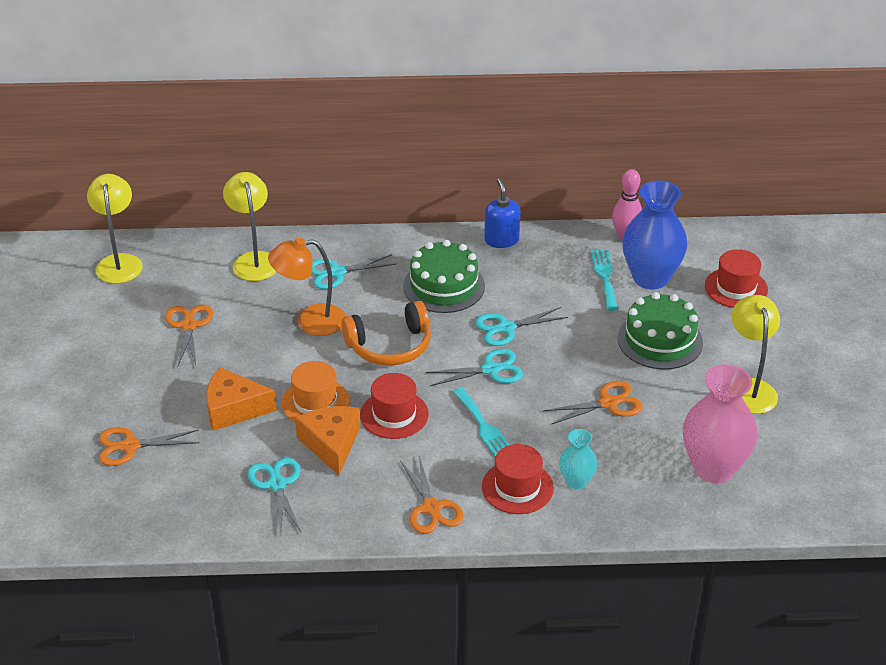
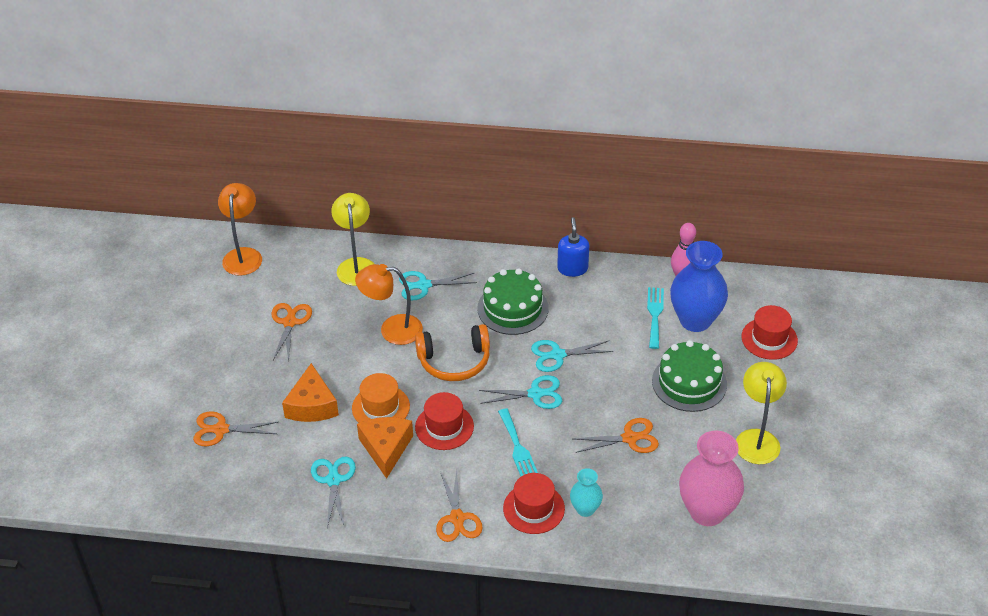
camera: 10 degrees right, 5 degrees up
(119, 262) = (243, 255): yellow lamp -> orange lamp
(234, 409) = (312, 405): orange cheese -> orange cheese turned 105 degrees counterclockwise

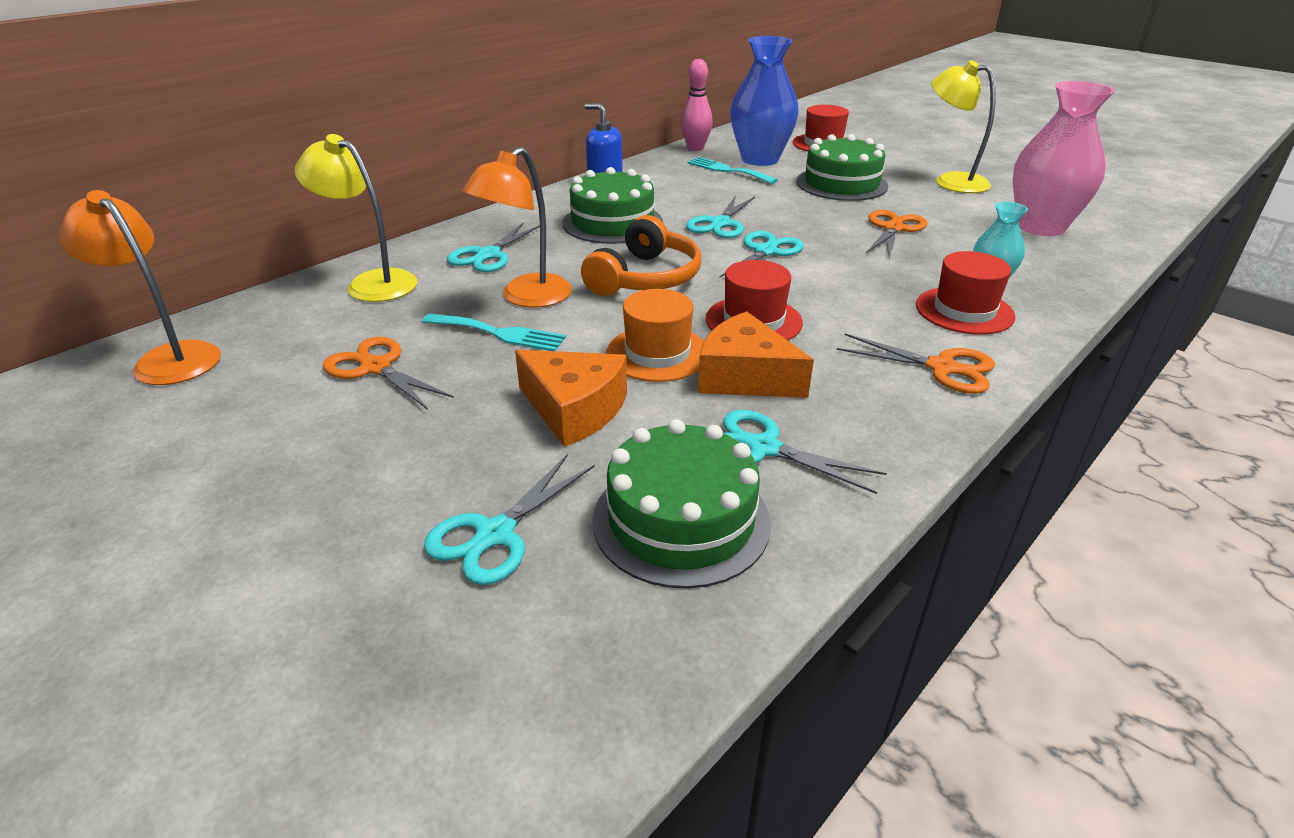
camera: 55 degrees left, 10 degrees down
(220, 430) = (495, 534): orange scissors -> turquoise scissors
(267, 477) = (681, 520): none -> green cake
(518, 448) = (845, 288): turquoise fork -> turquoise fork (499, 333)

